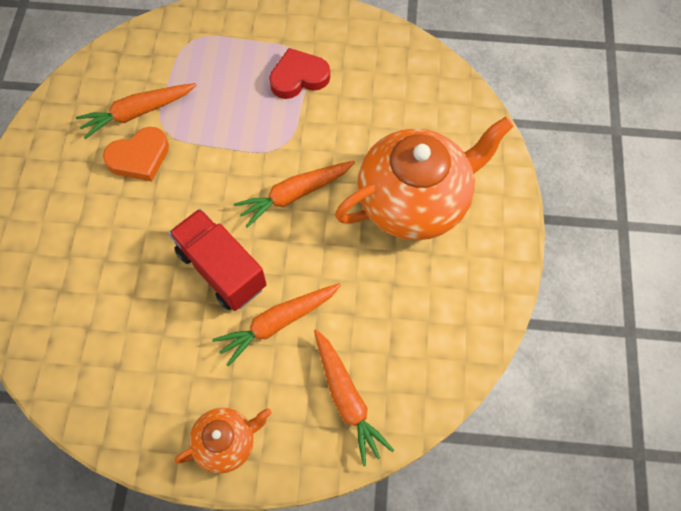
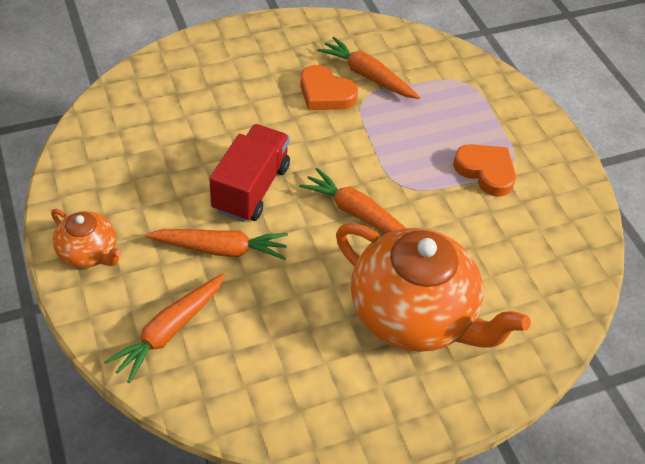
camera: 60 degrees right, 15 degrees down
(278, 323) = (220, 249): orange carrot -> orange carrot turned 150 degrees clockwise
(298, 77) = (485, 171): red heart -> orange heart

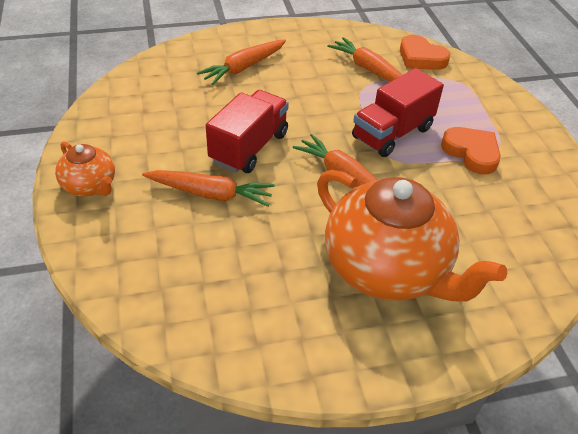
camera: 10 degrees right, 5 degrees down
(169, 331) = (147, 259): orange carrot -> orange carrot (244, 67)
(325, 93) = (330, 80): orange heart -> orange heart (421, 58)
(401, 155) = (392, 133): none -> red truck

